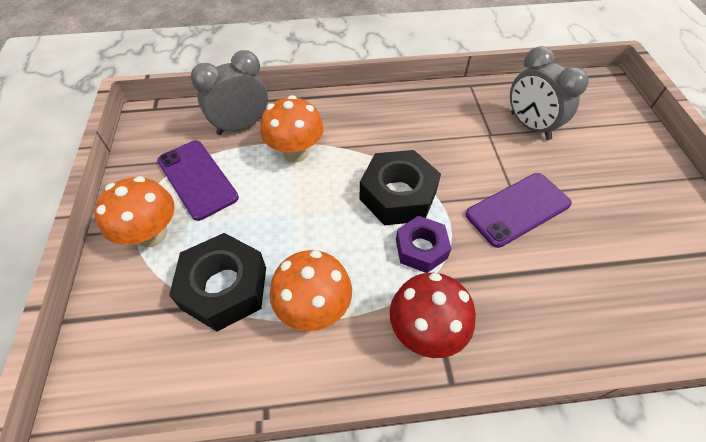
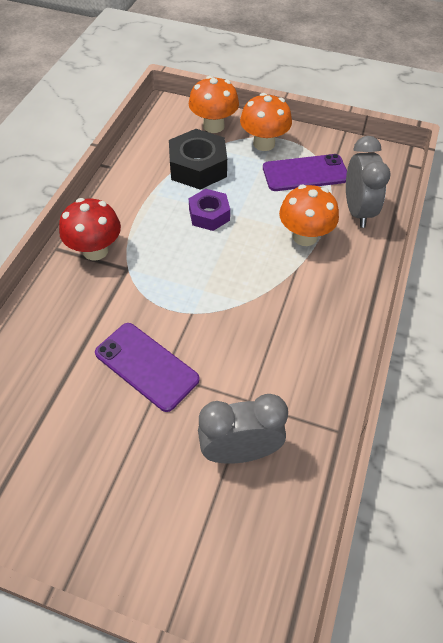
camera: 115 degrees right, 0 degrees up
(314, 308) = (152, 203): orange mushroom -> orange mushroom (213, 126)
(398, 195) = (216, 286): black nut -> none
(421, 248) = (156, 277): purple nut -> purple nut (209, 215)
(517, 209) = (146, 366): purple phone -> purple phone turned 45 degrees counterclockwise

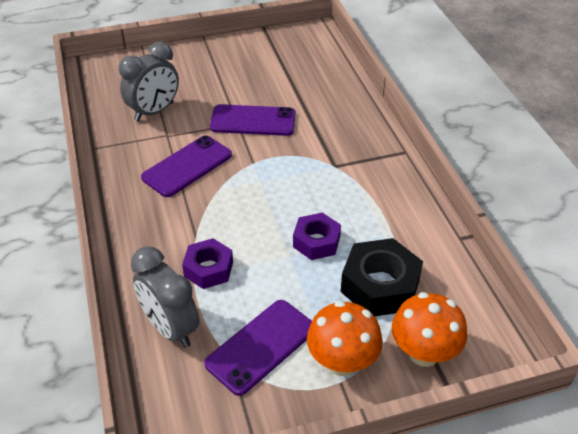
camera: 145 degrees right, 10 degrees down
(95, 250) = (374, 165): red mushroom -> none
(256, 344) = (187, 166): none -> purple phone
(304, 236) = (208, 269): orange mushroom -> purple nut

